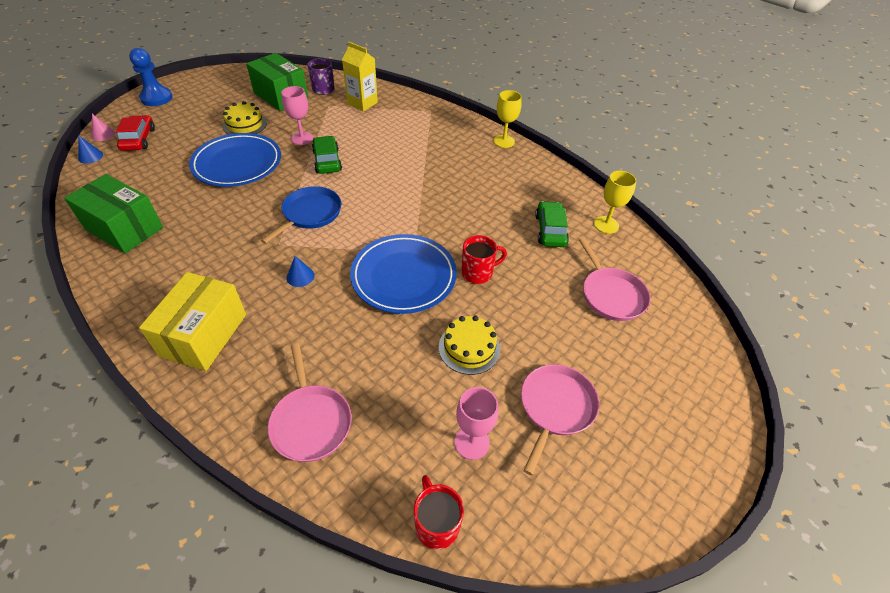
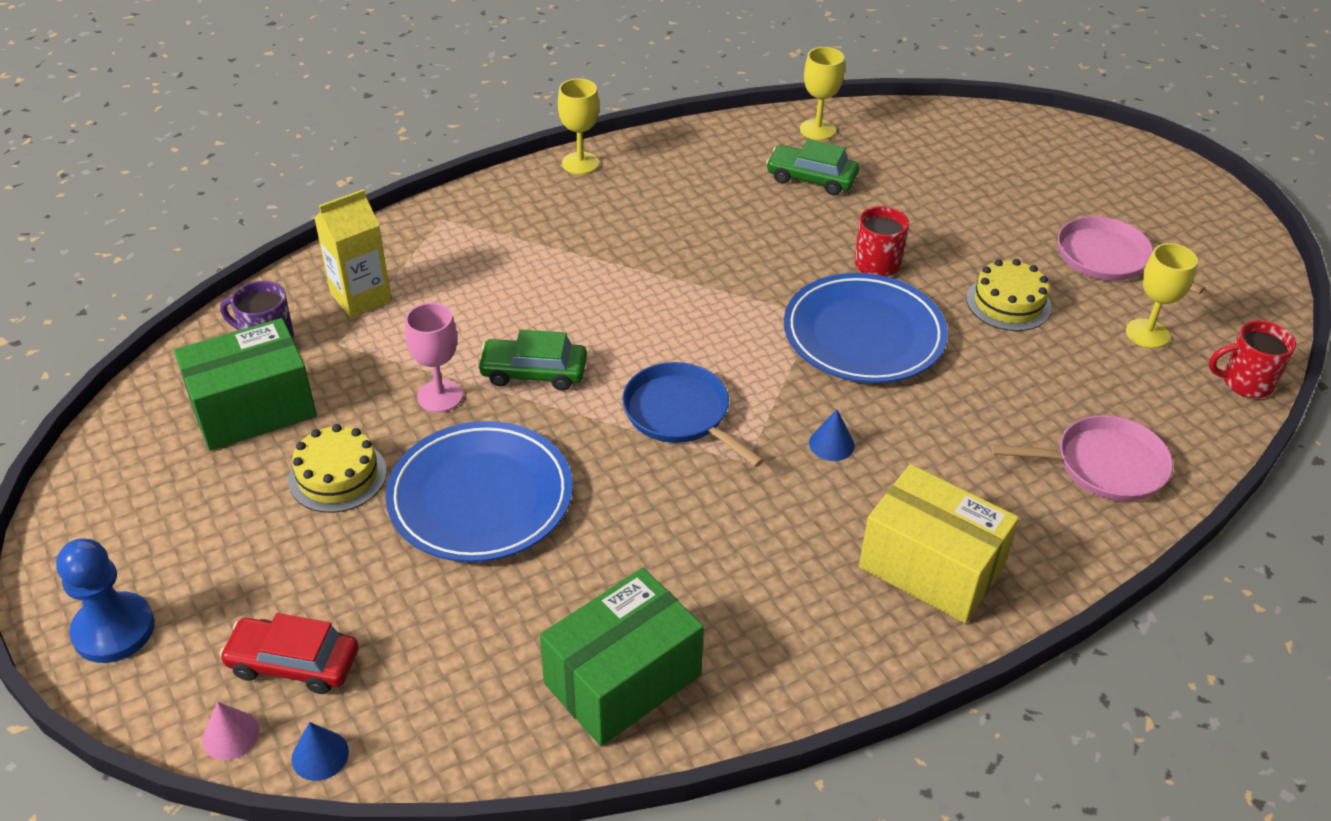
camera: 70 degrees left, 5 degrees down
(472, 442) = (1147, 333): pink goblet -> yellow goblet
(611, 295) = (946, 166): pink pan -> none

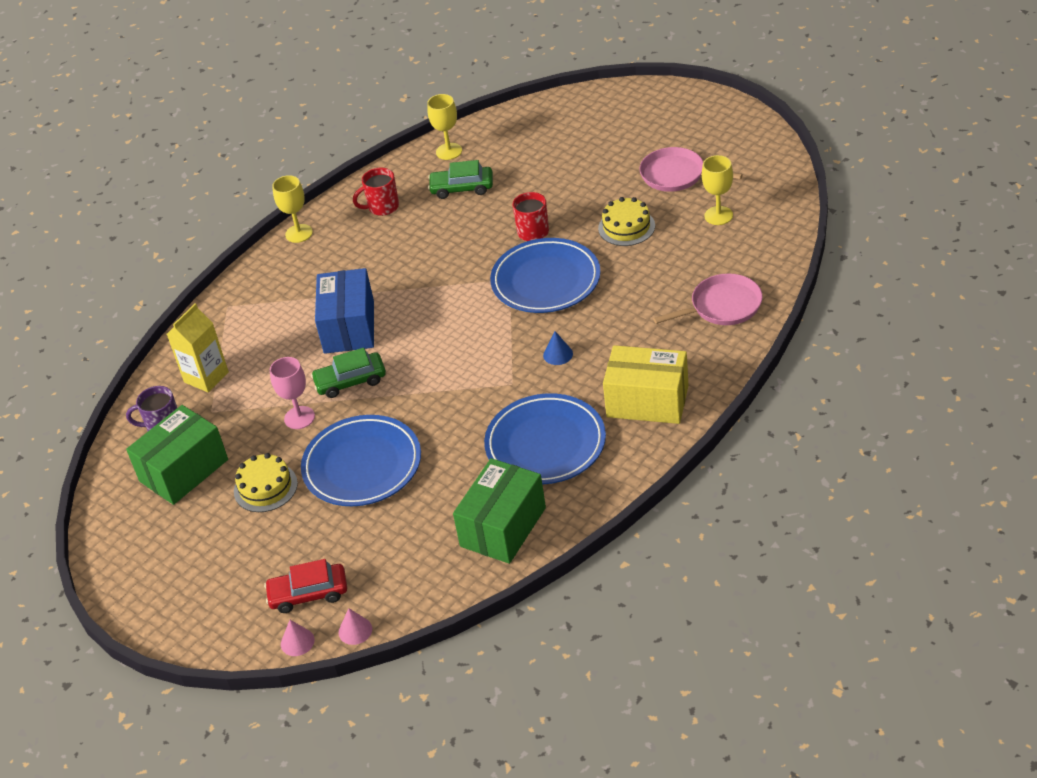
camera: 15 degrees left, 0 degrees up
(114, 630) = (188, 620): blue pawn -> none
(320, 755) = (355, 630): blue cone -> pink cone
(573, 300) = (349, 327): none -> blue box
(680, 414) = (456, 371): blue pan -> none
(750, 572) = (545, 444): none -> blue plate
(1245, 382) = (786, 225): red mug -> red mug (382, 207)

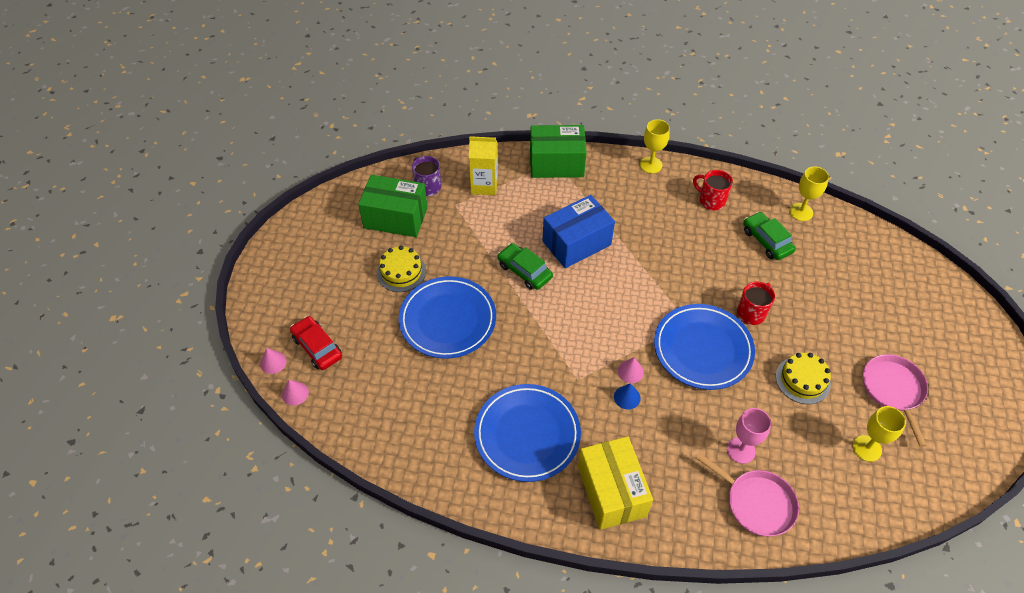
camera: 55 degrees right, 10 degrees up
(299, 418) = (474, 258): pink goblet -> pink goblet (741, 450)
(503, 527) = (429, 445): green box -> green box (556, 163)
(532, 341) = (630, 371): none -> pink cone

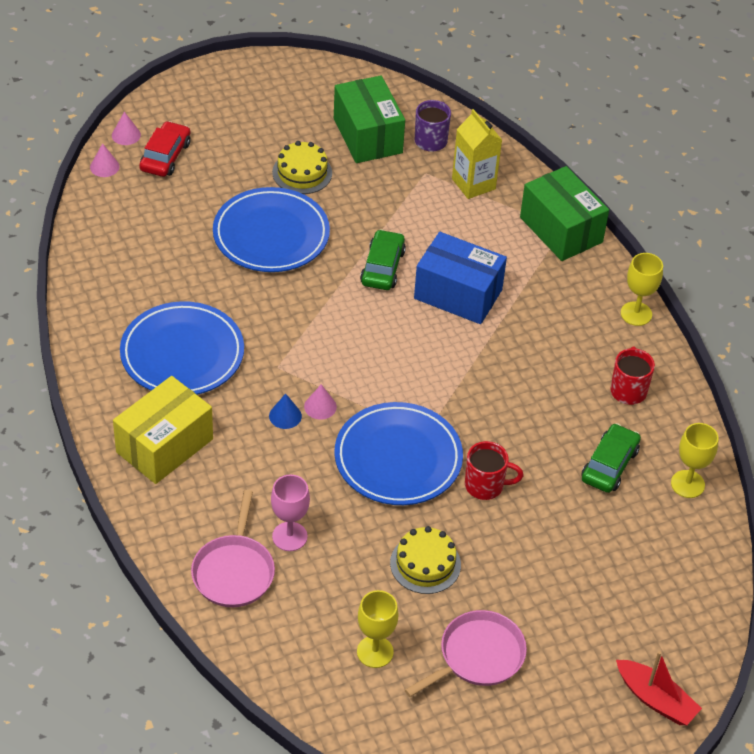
camera: 55 degrees right, 5 degrees down
(962, 314) = (655, 699): none -> red boat

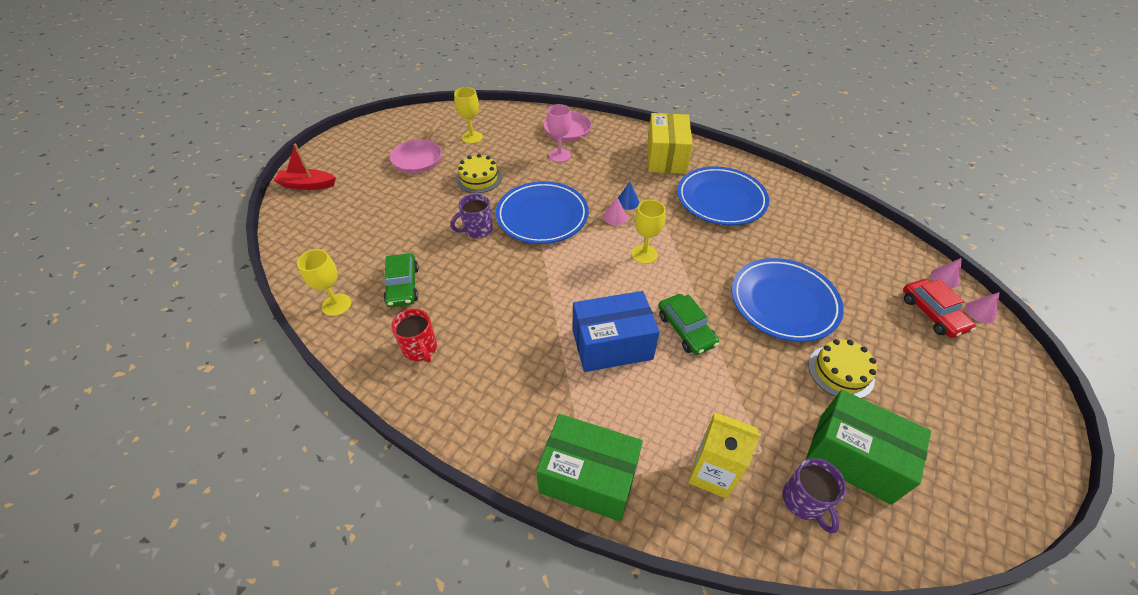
camera: 145 degrees right, 0 degrees up
(485, 486) = (477, 230): red mug -> purple mug
(636, 314) = (455, 427): yellow goblet -> yellow goblet (644, 254)

